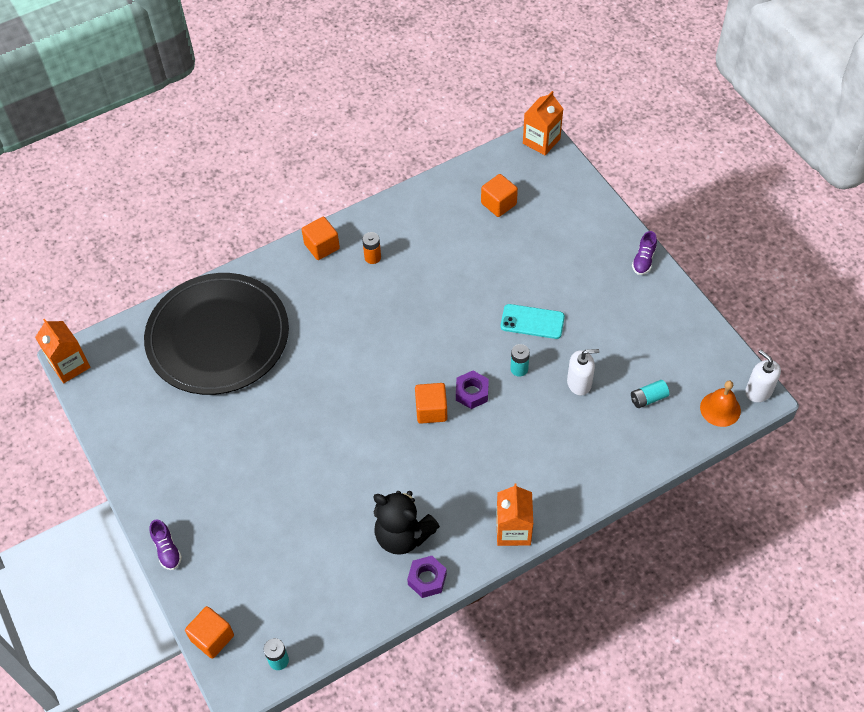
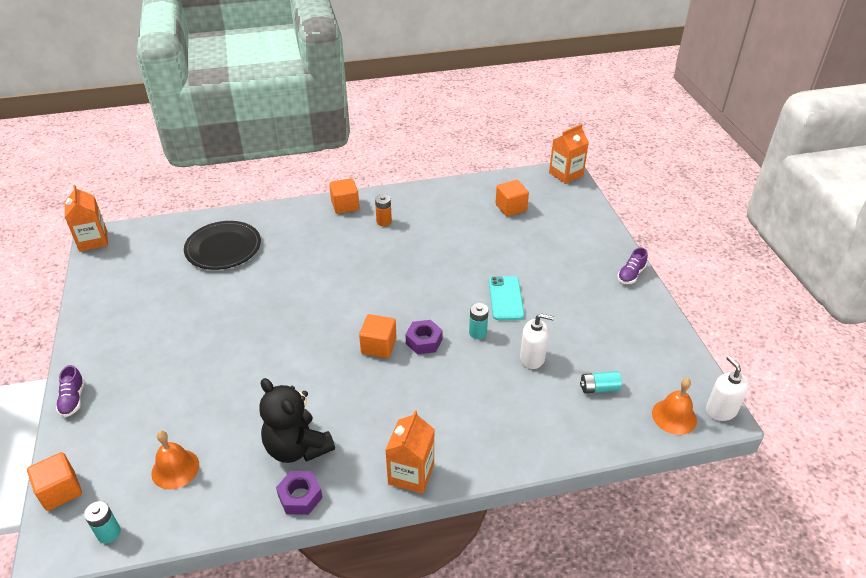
camera: 15 degrees right, 15 degrees down
(218, 337) = (223, 248): black plate -> black plate, size x0.58
(303, 587) = (175, 469): none -> orange bell
(532, 321) = (506, 298): turquoise phone -> turquoise phone turned 60 degrees clockwise

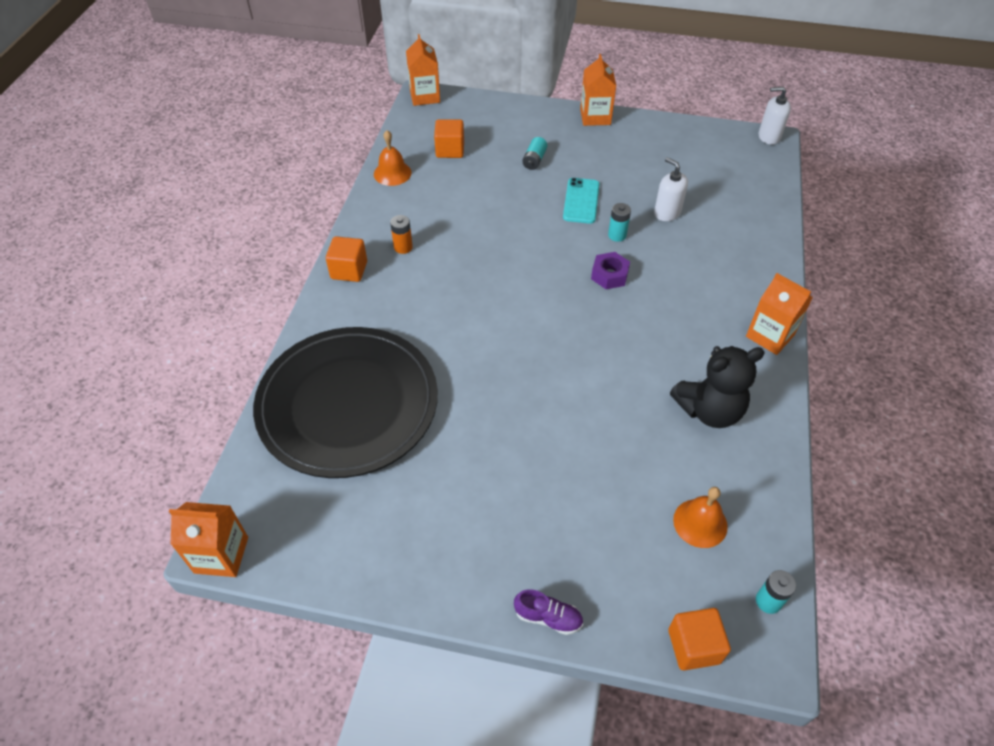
camera: 65 degrees left, 10 degrees up
(223, 248) = (348, 404): black plate -> black plate, size x1.74
(300, 497) = (771, 423): purple nut -> none
(379, 346) = (599, 310): orange cube -> none
(506, 298) = (581, 201): turquoise phone -> turquoise phone turned 75 degrees clockwise
(532, 358) = (667, 213): white soap dispenser -> white soap dispenser turned 75 degrees counterclockwise
(599, 388) = (719, 188): turquoise battery -> turquoise battery (534, 160)
(631, 275) = (595, 117): purple shoe -> orange carton
(674, 416) = (765, 162): orange bell -> orange bell (392, 173)

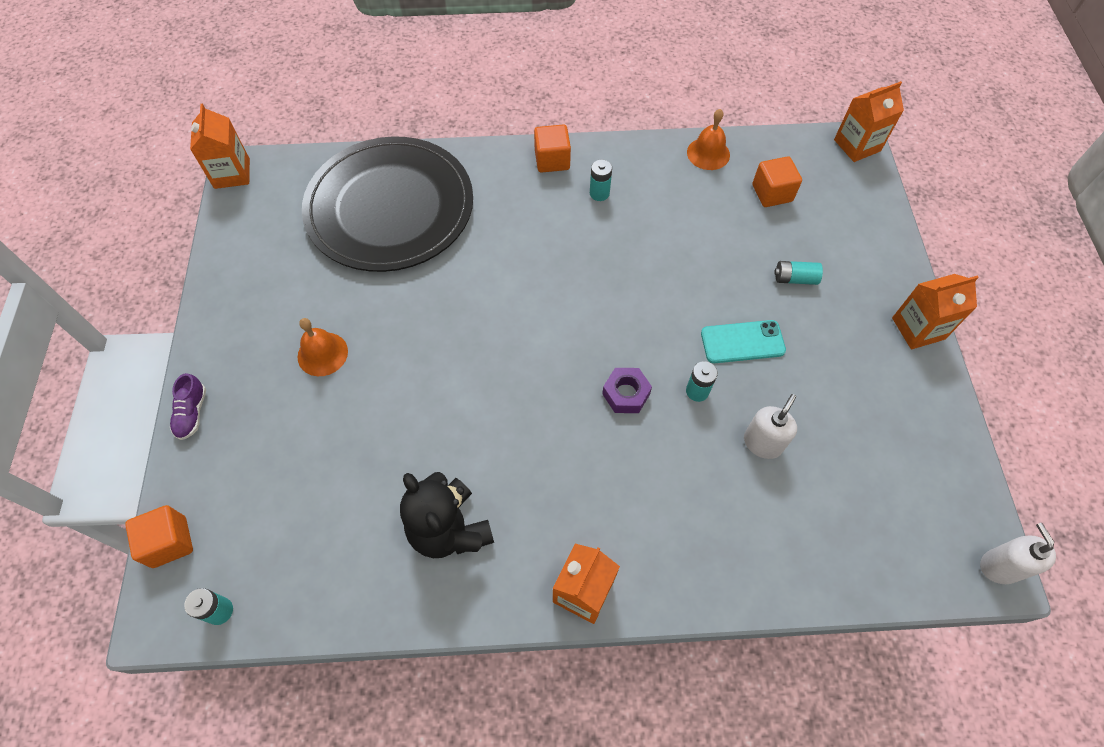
camera: 75 degrees right, 10 degrees up
(403, 247) = (599, 193): orange battery -> turquoise battery
(700, 523) = (302, 534): orange bell -> orange bell (322, 354)

